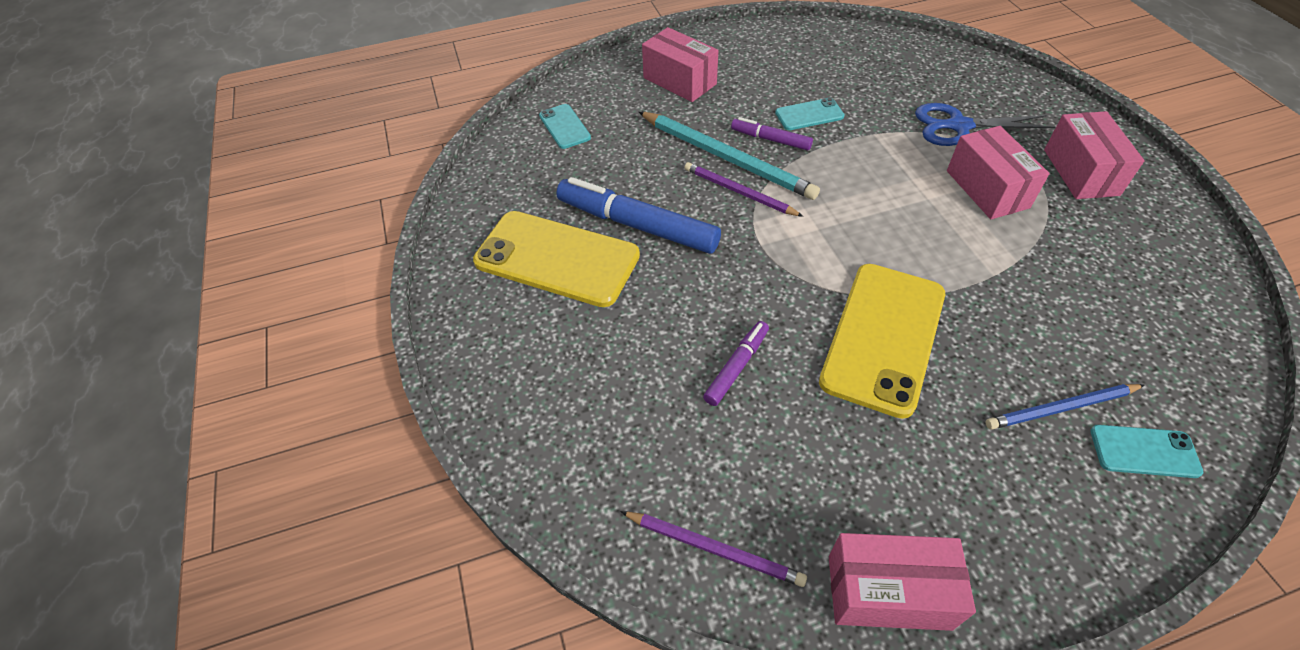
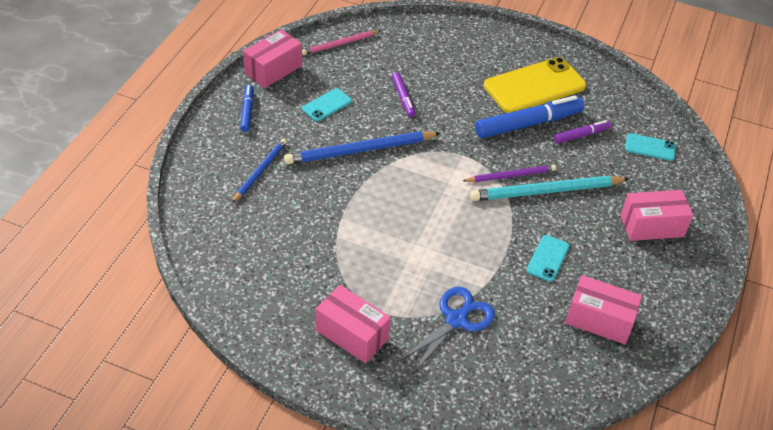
camera: 125 degrees right, 5 degrees down
(714, 549) = (340, 44): purple pencil -> pink pencil
(770, 139) = (542, 222): purple marker -> purple marker (581, 135)
(883, 337) = (360, 151): yellow phone -> blue pencil
(987, 189) = (392, 276): pink box -> pink box (599, 320)
(1008, 534) = (247, 111): none -> blue marker
(1144, 451) = (215, 176): turquoise phone -> turquoise phone (327, 105)

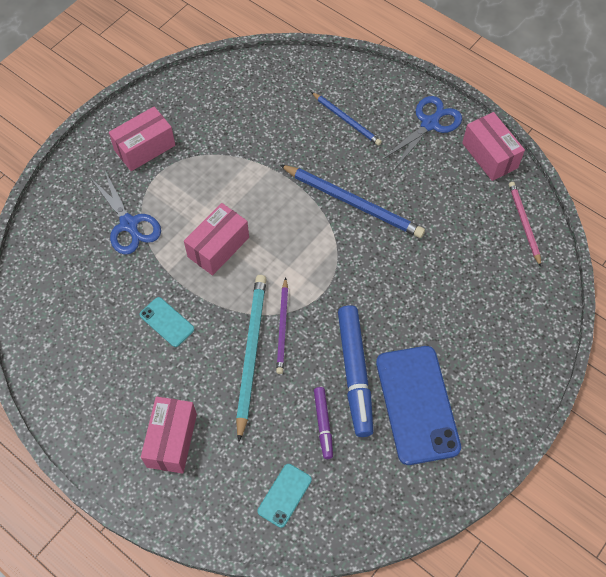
camera: 110 degrees right, 15 degrees up
(247, 111) = (430, 124): blue marker -> blue scissors
(327, 105) = (426, 190): turquoise phone -> none
(360, 151) = (353, 203): blue pencil -> blue pencil turned 120 degrees clockwise
(403, 98) = (423, 261): purple marker -> none
(534, 86) = (417, 404): yellow phone -> blue phone
(599, 320) = (82, 339): pink box -> pink box (218, 247)

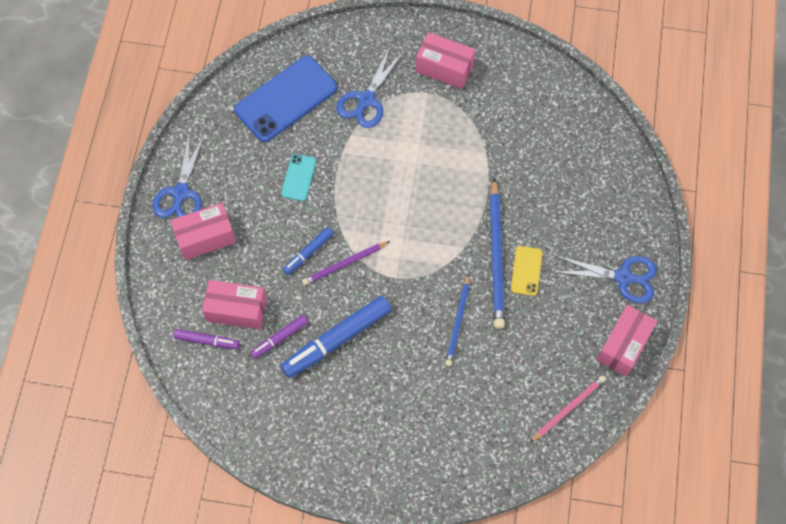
camera: 60 degrees right, 5 degrees up
(106, 440) = (180, 193): none -> blue scissors
(218, 247) = (387, 176): pink box -> pink box (236, 310)
(251, 353) = (308, 253): turquoise pencil -> blue marker
(284, 495) = (207, 341): turquoise phone -> purple marker
(346, 120) = (579, 206): blue pencil -> blue pencil (458, 322)
(381, 188) = (526, 271): none -> yellow phone
(417, 404) = (337, 401): blue phone -> blue phone (286, 99)

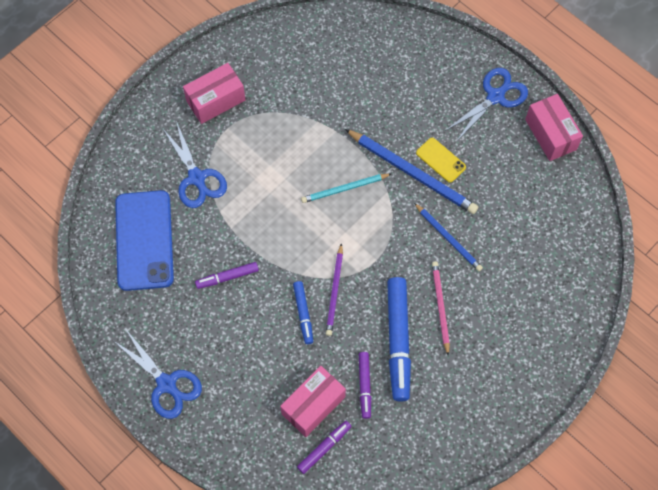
camera: 55 degrees left, 0 degrees up
(206, 237) = (226, 389): pink box -> none
(298, 177) = (227, 277): turquoise phone -> purple marker
(441, 213) = (344, 189): none -> turquoise pencil
(568, 408) = (575, 207): pink pencil -> pink pencil (440, 307)

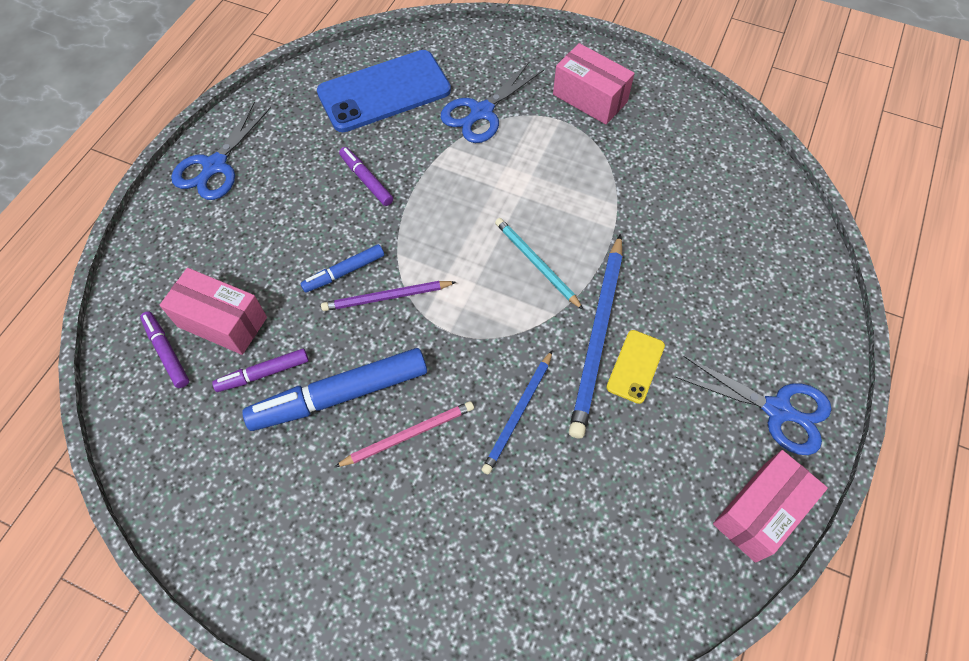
camera: 70 degrees right, 5 degrees down
(324, 448) = (166, 352): purple marker -> purple marker turned 150 degrees counterclockwise

